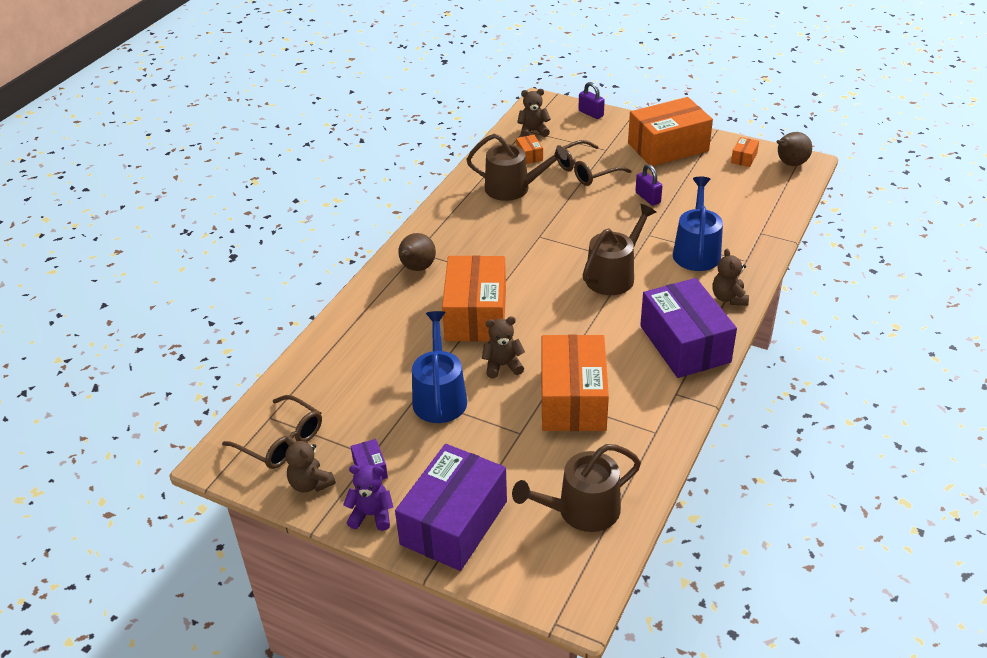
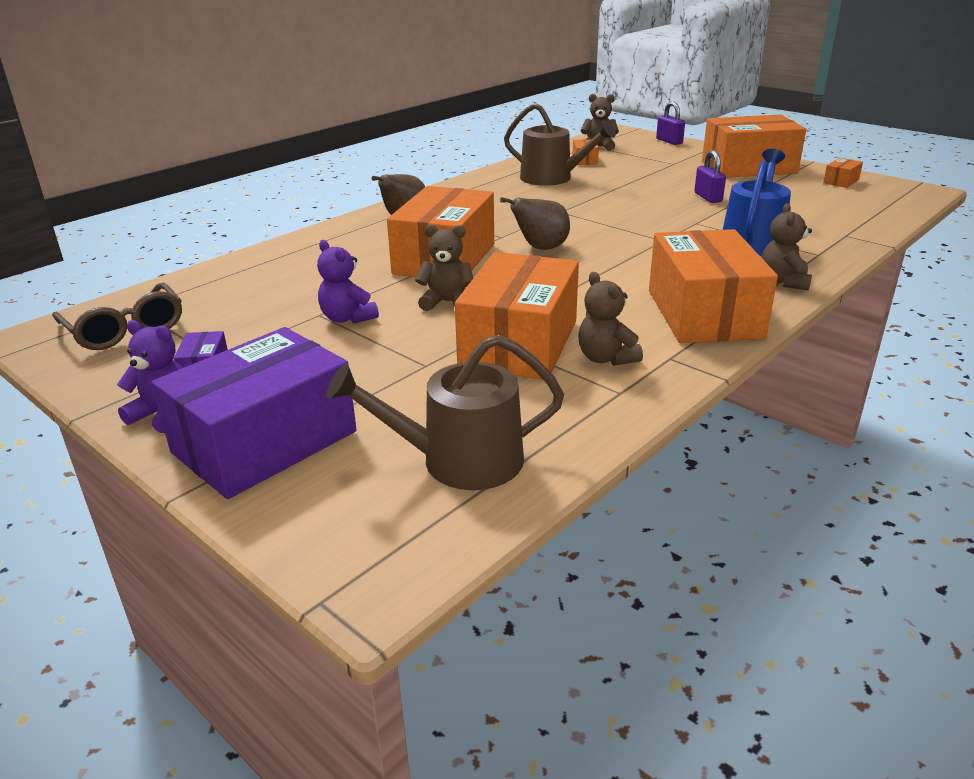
camera: 15 degrees right, 10 degrees down
(310, 484) = (119, 372): brown teddy bear -> brown teddy bear (606, 358)
(439, 397) = (347, 318): blue watering can -> purple teddy bear
(586, 171) = (643, 174): brown glasses -> none
(614, 275) = (635, 248): brown watering can -> none
(685, 344) = (704, 313): purple box -> orange box
(790, 164) = (900, 190): brown pear -> brown pear (540, 248)

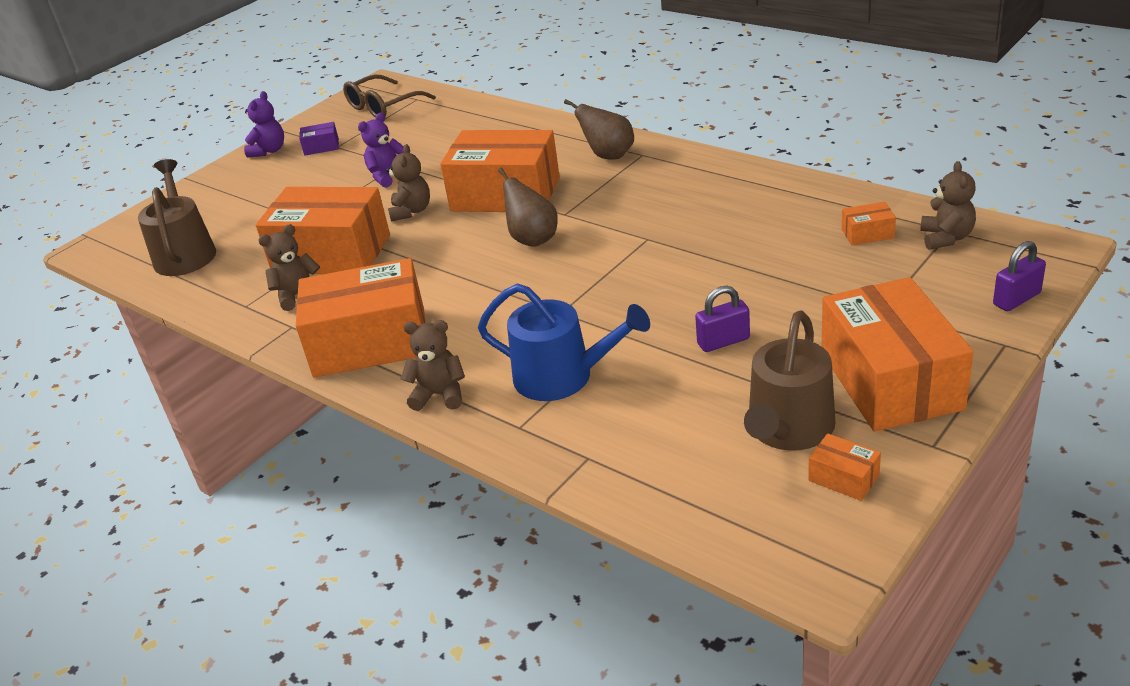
camera: 90 degrees right, 5 degrees up
(265, 442) = (228, 188): purple box -> none
(552, 178) = (773, 219): brown watering can -> brown watering can (788, 429)

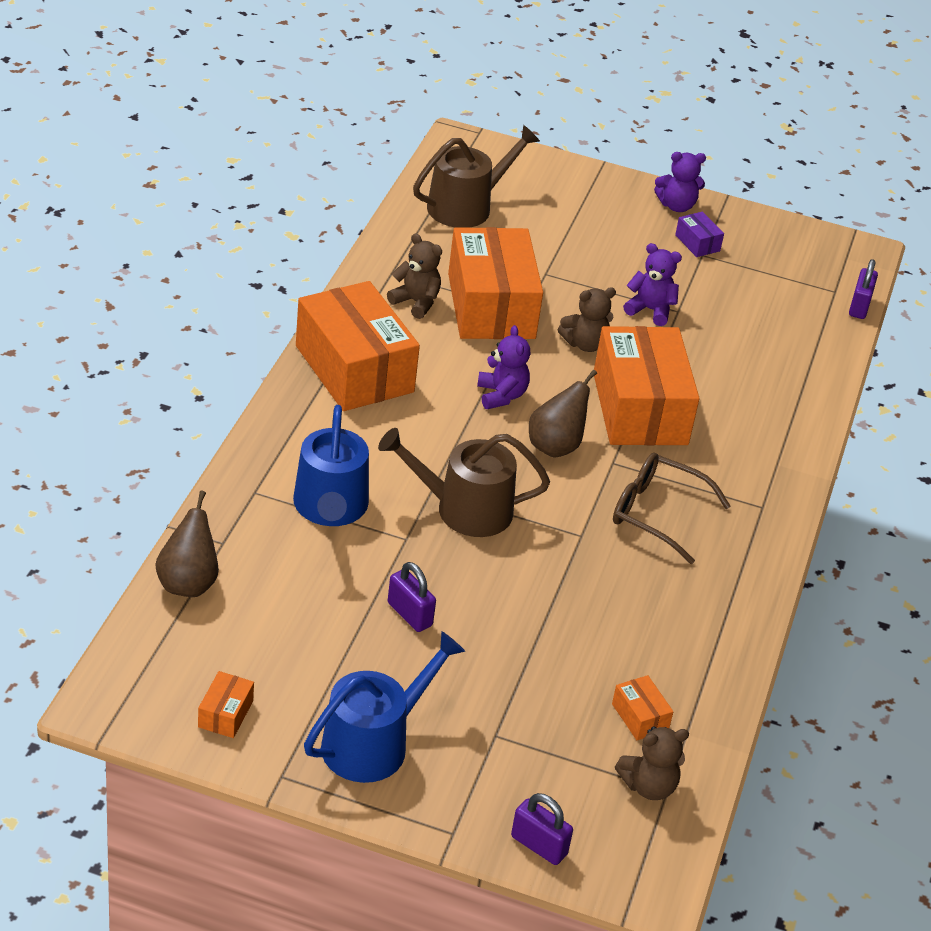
camera: 60 degrees right, 5 degrees up
(383, 106) = (806, 268): brown glasses -> brown glasses (657, 514)
(439, 395) = (288, 431): brown teddy bear -> none
(440, 92) = (859, 306): none -> purple padlock
(453, 260) = (501, 395): none -> purple teddy bear
(608, 156) = (750, 478): brown pear -> brown pear (188, 583)
(788, 429) = (285, 672): brown watering can -> brown watering can (464, 509)
(890, 380) = (373, 743): orange box -> blue watering can

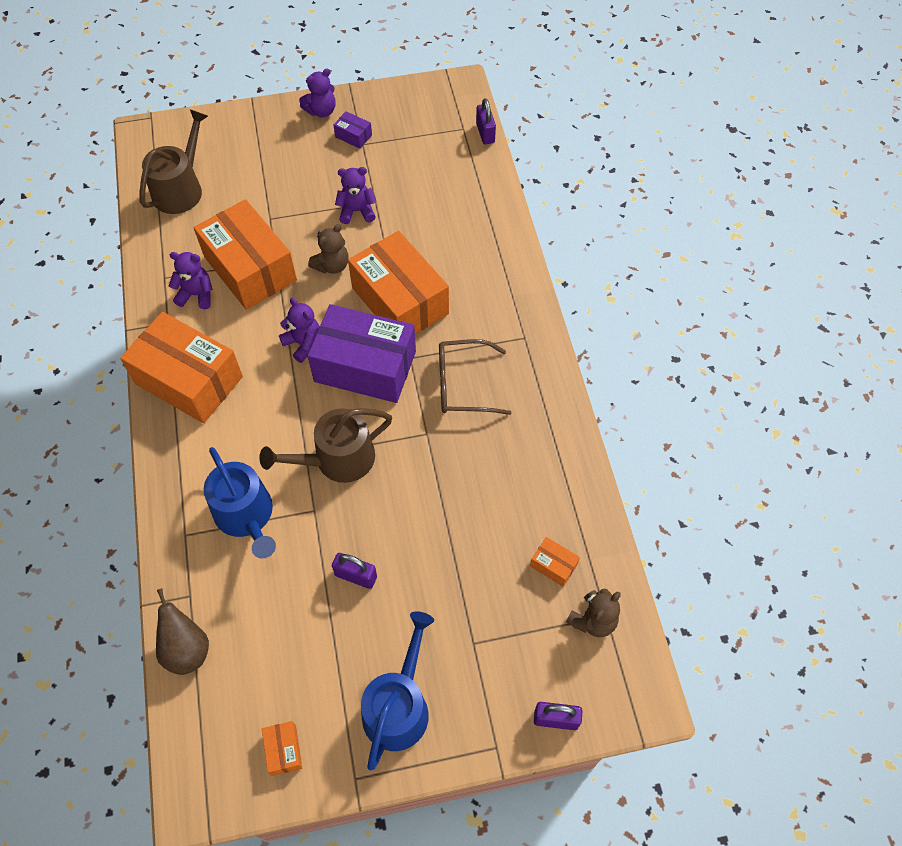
camera: 25 degrees left, 20 degrees up
(416, 302) = (196, 294): brown teddy bear -> purple teddy bear
(556, 446) = (365, 366): brown pear -> purple box

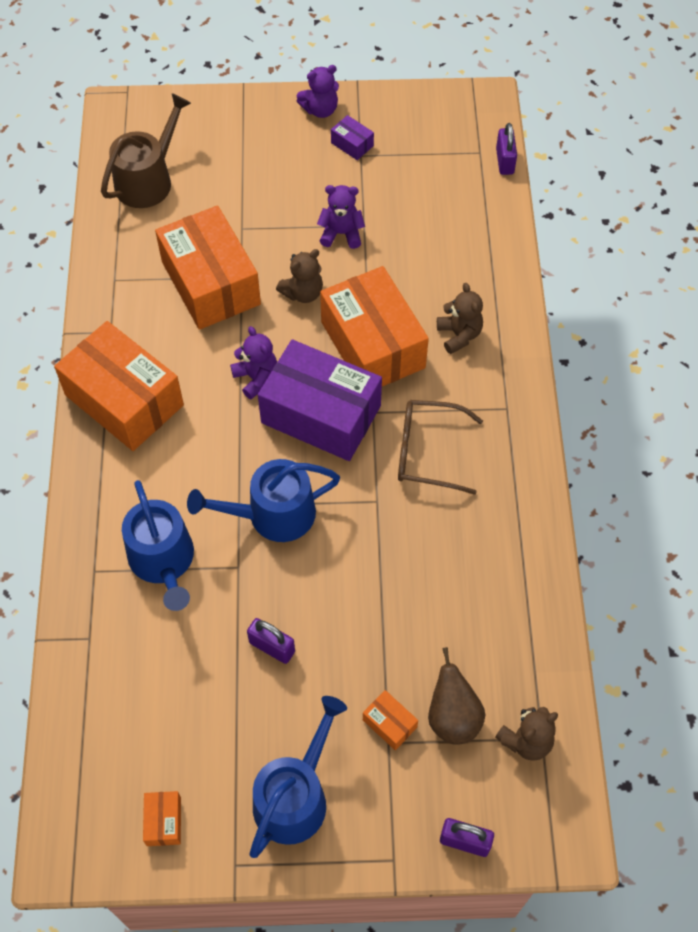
camera: 10 degrees right, 0 degrees up
(187, 649) = (77, 695): brown pear -> brown pear (453, 717)
(196, 294) = (147, 304): purple teddy bear -> none
(337, 459) = (273, 514): brown watering can -> blue watering can
(472, 282) = (459, 335): none -> brown teddy bear
(553, 565) = (493, 672): orange box -> orange box (389, 723)

